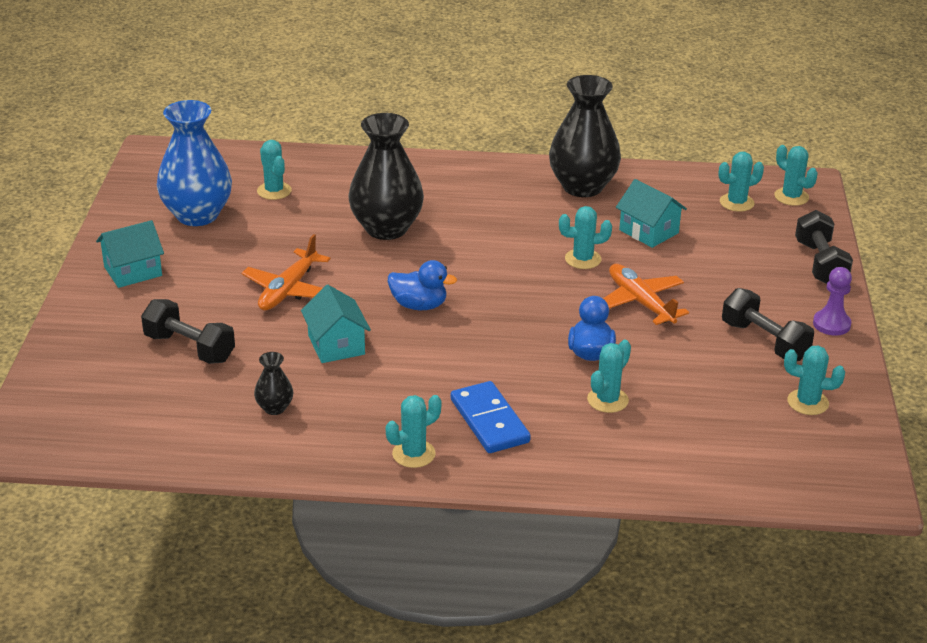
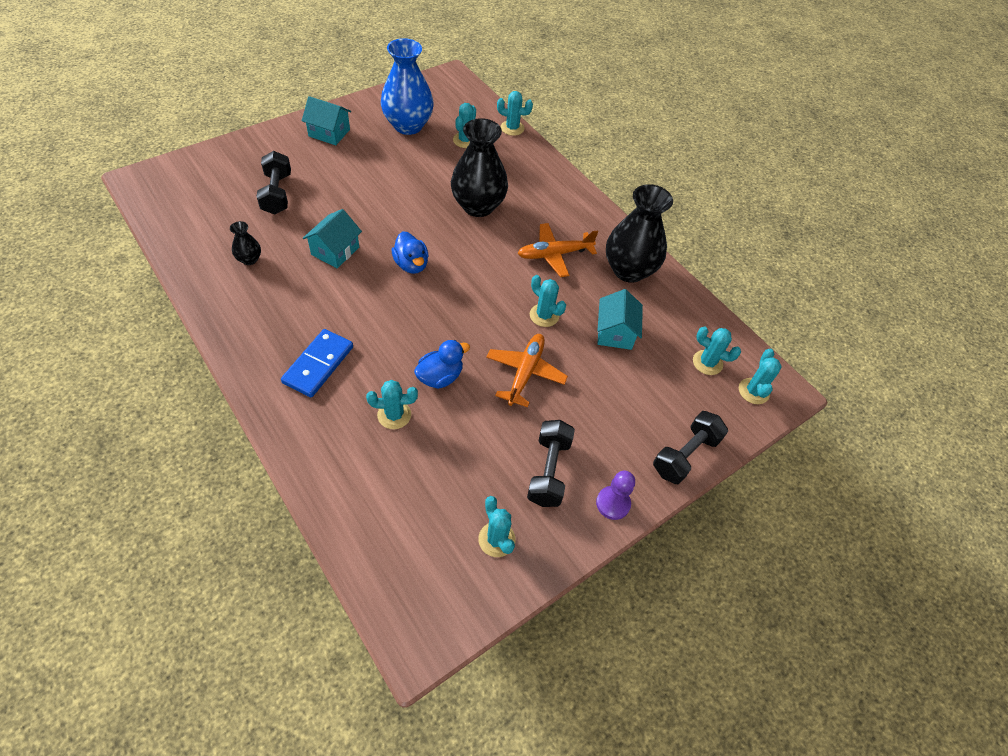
camera: 45 degrees right, 20 degrees up
(288, 290) = (371, 201): orange plane -> orange plane (554, 254)
(413, 454) = (254, 346): turquoise cactus -> turquoise cactus (512, 128)

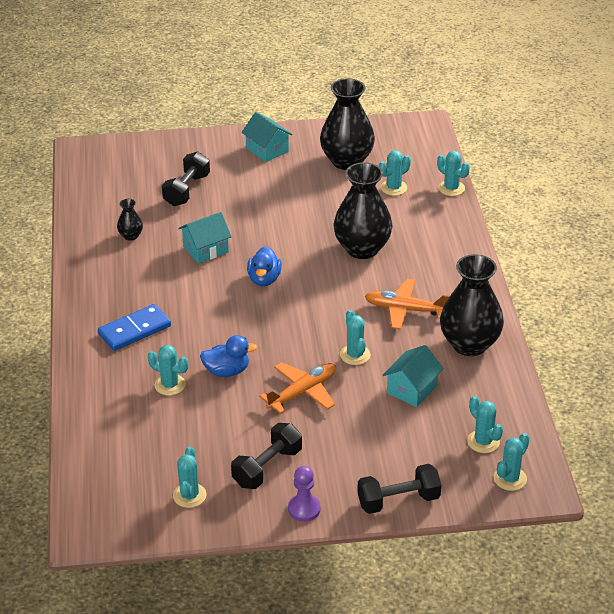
camera: 35 degrees right, 15 degrees down
(408, 125) = (347, 161): blue vase -> black vase

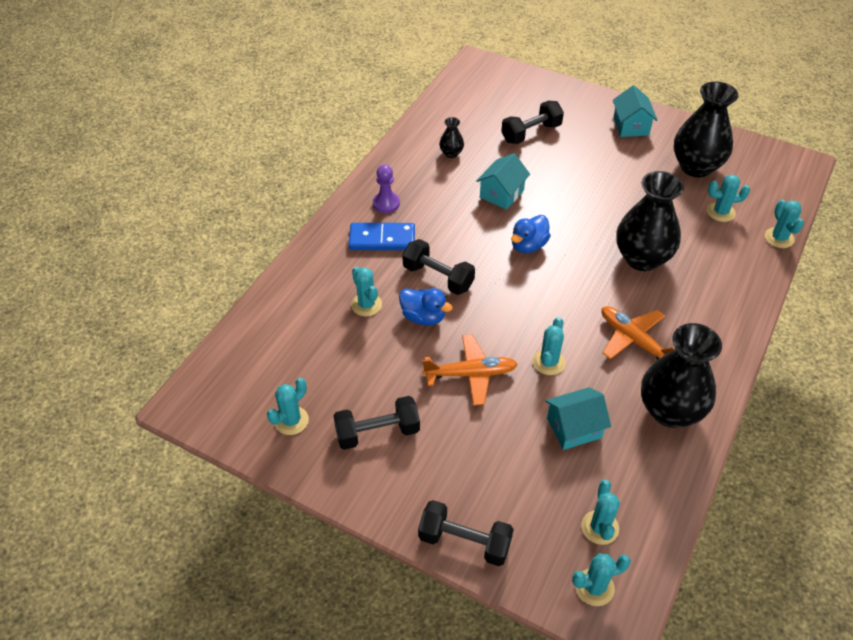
camera: 35 degrees right, 10 degrees up
(205, 249) = (501, 194): turquoise house -> turquoise house turned 60 degrees counterclockwise
(211, 337) = (438, 277): none -> black dumbbell
(304, 509) = (373, 495): purple pawn -> purple pawn (386, 203)

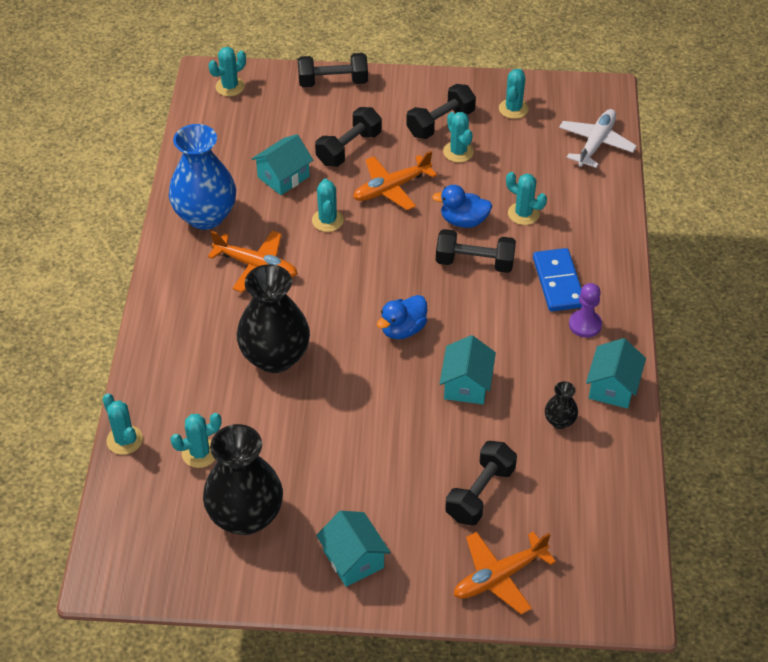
camera: 155 degrees right, 0 degrees up
(246, 349) = (596, 144): none -> white plane
(382, 239) = (558, 282): blue domino -> blue domino turned 75 degrees counterclockwise
(399, 161) = (612, 387): none -> turquoise house
(490, 437) = (349, 148): none -> black dumbbell
(528, 245) = (403, 329): blue duck -> blue duck turned 150 degrees counterclockwise
(543, 94) = (499, 576): none -> orange plane
(600, 527) = (238, 120): turquoise cactus -> turquoise cactus (458, 152)
(670, 411) = (205, 216): black vase -> blue vase

